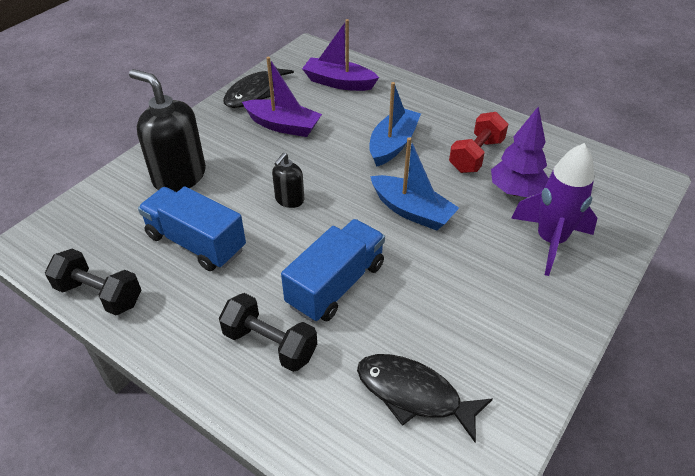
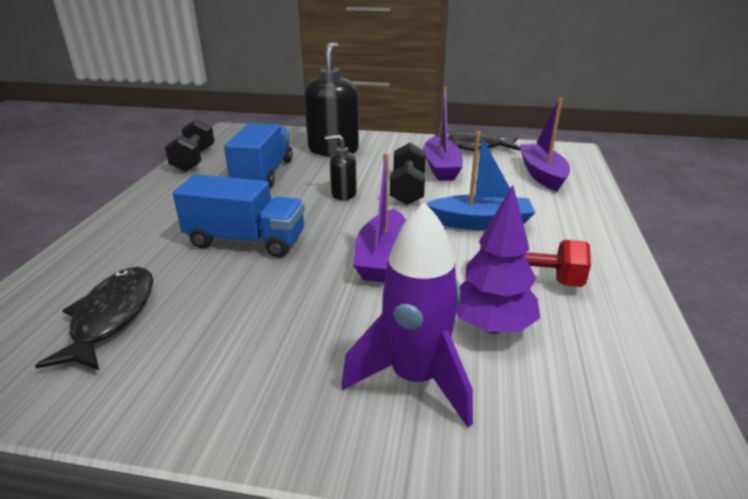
camera: 65 degrees right, 15 degrees down
(270, 344) = (162, 228): black dumbbell -> black dumbbell (407, 189)
(412, 211) = (382, 257): blue boat -> purple boat

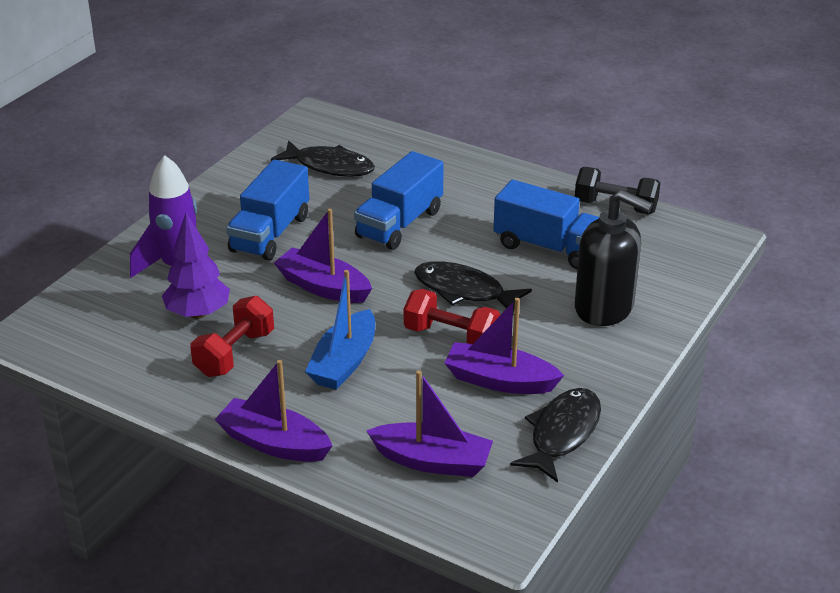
camera: 110 degrees right, 5 degrees up
(296, 321) = (270, 234): none -> blue truck
(343, 194) = (464, 291): black soap dispenser -> black fish
(407, 189) = (451, 336): black dumbbell -> red dumbbell
(605, 230) = (274, 443): none -> purple boat

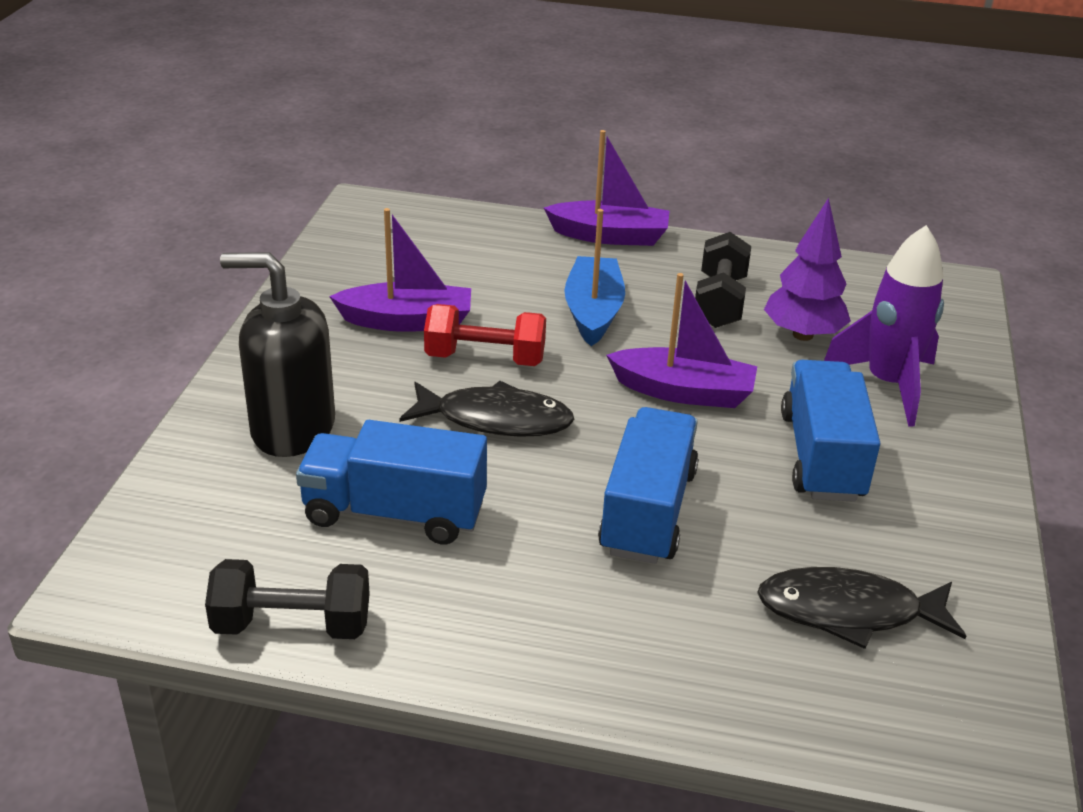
camera: 160 degrees right, 0 degrees up
(235, 353) = (719, 301): red dumbbell -> black dumbbell
(432, 461) = (449, 244): purple boat -> none
(562, 434) = (323, 283): black fish -> none

